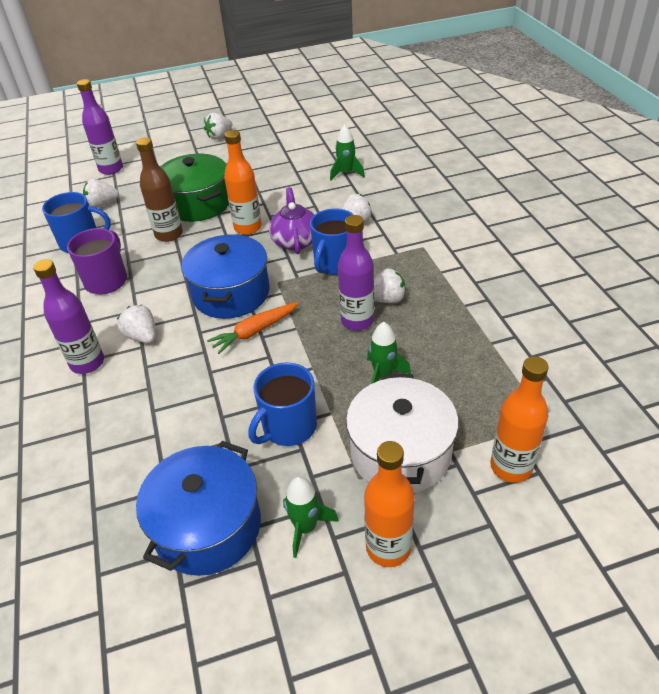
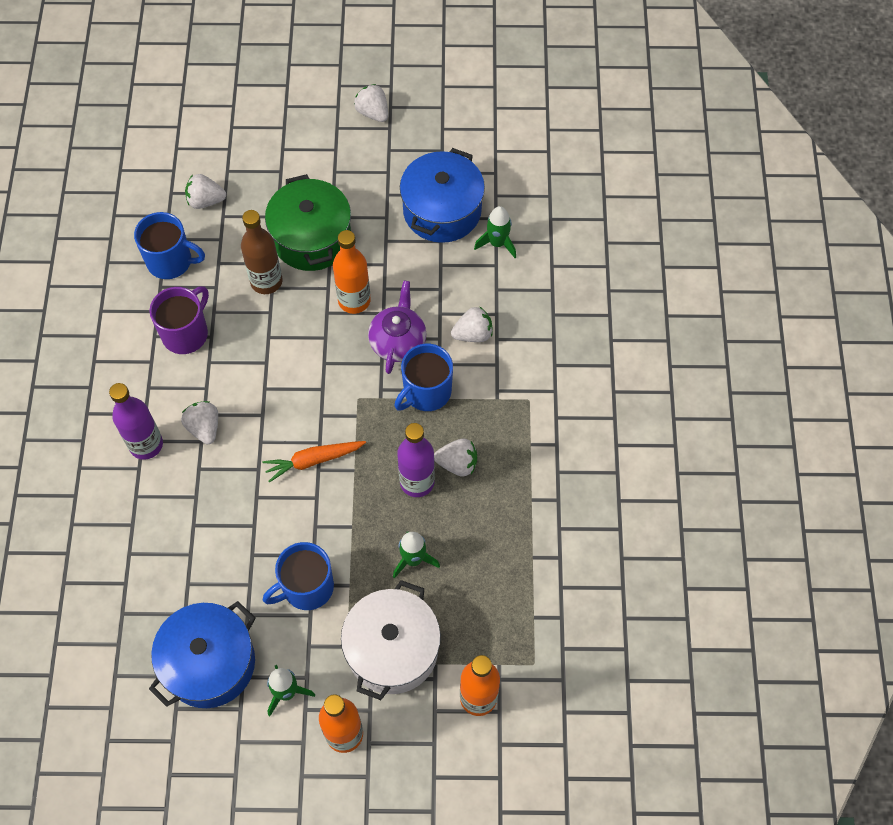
camera: 15 degrees right, 20 degrees up
(111, 169) = (228, 135): purple bottle -> none
(219, 136) = (373, 112): white strawberry -> white strawberry turned 75 degrees clockwise
(231, 293) = (306, 398): blue pot -> blue pot (442, 210)

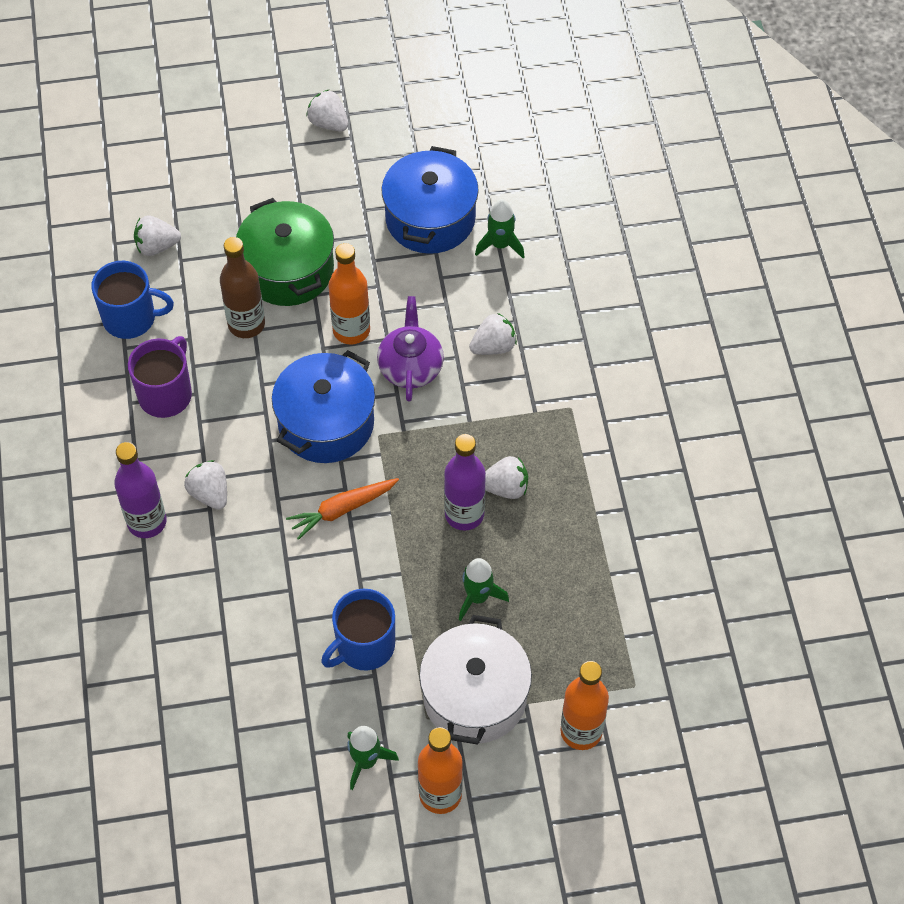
camera: 10 degrees left, 5 degrees down
(209, 663) = (271, 745): blue pot -> blue pot (326, 423)
(426, 392) = (454, 416): blue mug -> none

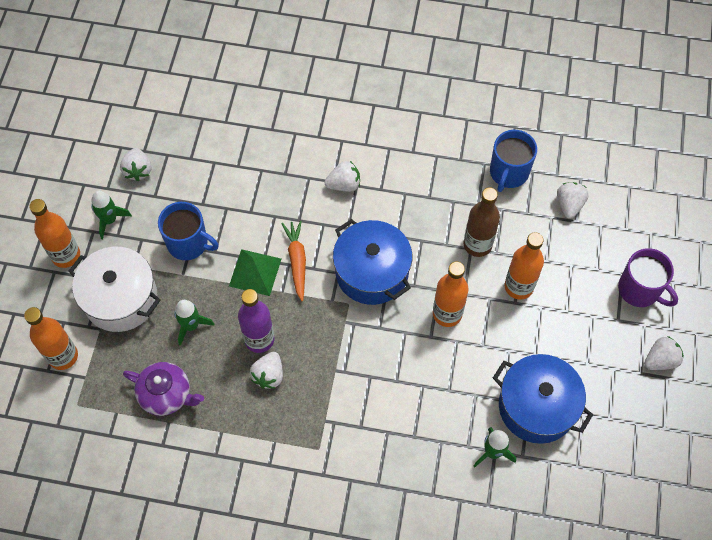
camera: 110 degrees right, 5 degrees up
(147, 522) = (337, 143): purple bottle -> none
(166, 394) = (435, 179): purple mug -> purple mug (640, 290)
(288, 270) = (518, 287): green pot -> orange bottle
(364, 646) = (188, 243): blue mug -> blue mug turned 135 degrees clockwise
(375, 552) = (255, 272): none -> green pyramid
(410, 367) = (399, 344): purple teapot -> purple teapot (166, 394)
(493, 346) = (395, 411): white strawberry -> white strawberry (138, 170)

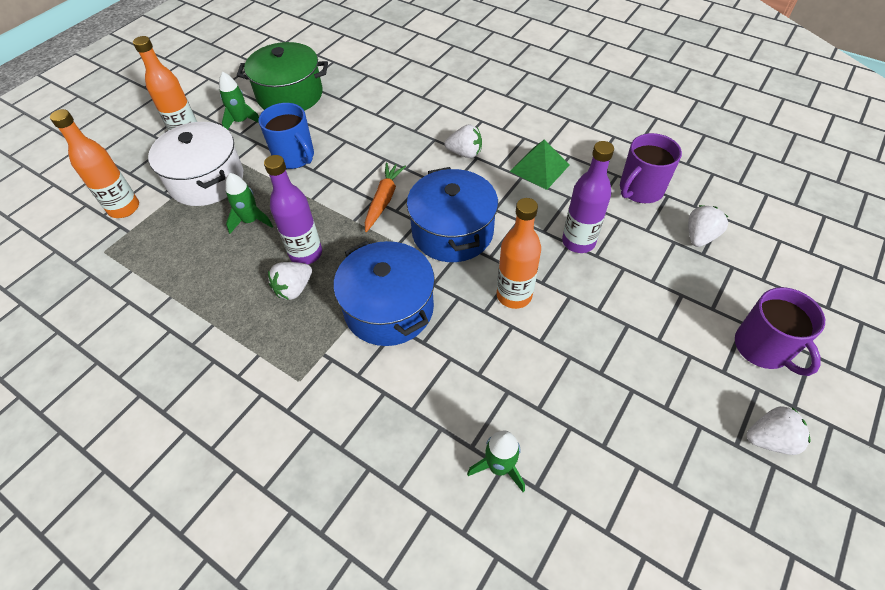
camera: 25 degrees right, 10 degrees down
(138, 170) = (290, 95): white strawberry -> green pot
(166, 394) = (187, 271): purple teapot -> none
(255, 272) = (339, 196): green pyramid -> green pyramid (539, 168)
(477, 245) = (578, 242): brown bottle -> purple bottle
(508, 173) = (640, 190): blue mug -> purple mug
(518, 287) = (609, 296): orange bottle -> none
(536, 406) = (579, 433): blue pot -> blue pot (389, 308)

